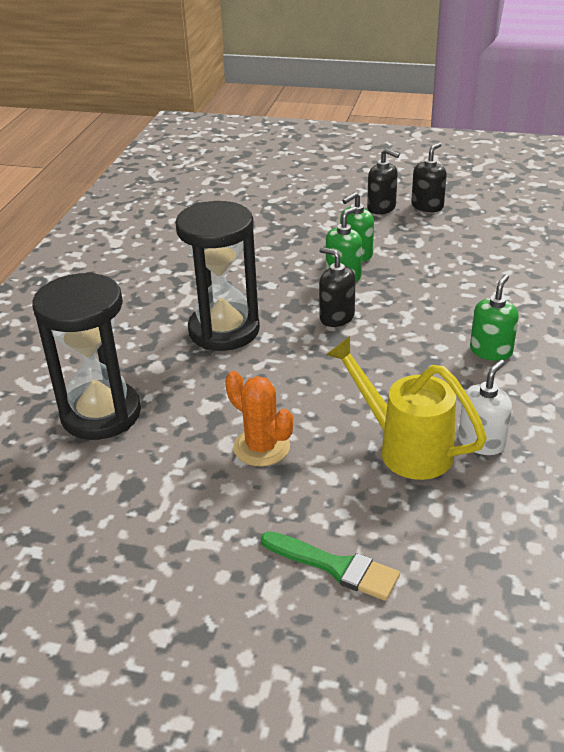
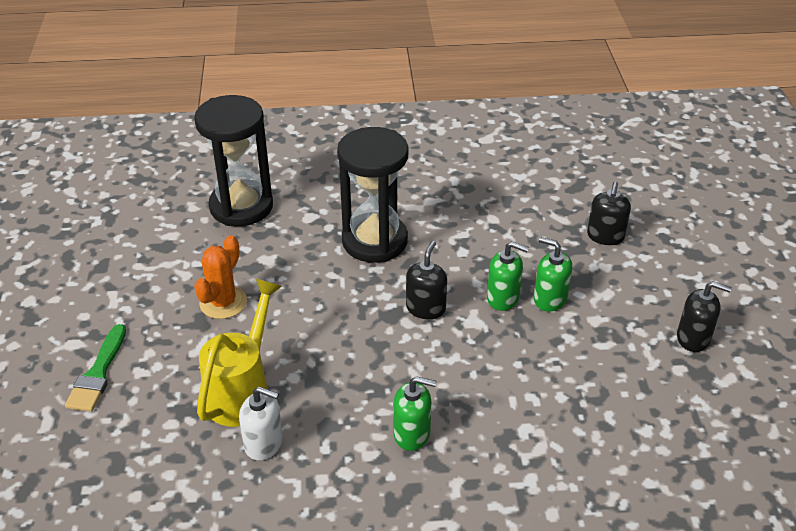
camera: 70 degrees right, 5 degrees up
(381, 208) = (664, 300): black soap dispenser -> black soap dispenser (605, 236)

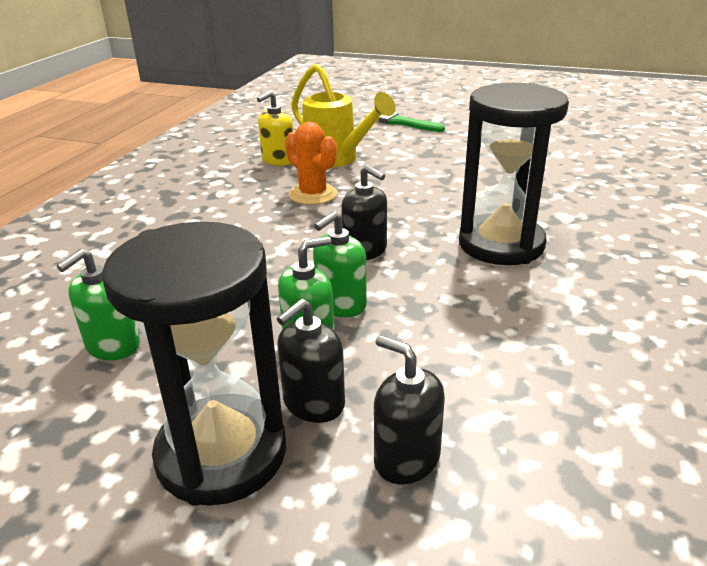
camera: 115 degrees right, 10 degrees down
(223, 302) = (447, 163): orange cactus -> orange cactus (313, 194)
(241, 206) = (595, 185): black hourglass -> black hourglass (221, 453)
(264, 443) = (278, 160): white soap dispenser -> yellow soap dispenser
(412, 433) = (219, 211): green soap dispenser -> green soap dispenser (113, 346)
(693, 338) = (109, 456): black soap dispenser -> black soap dispenser (313, 403)

